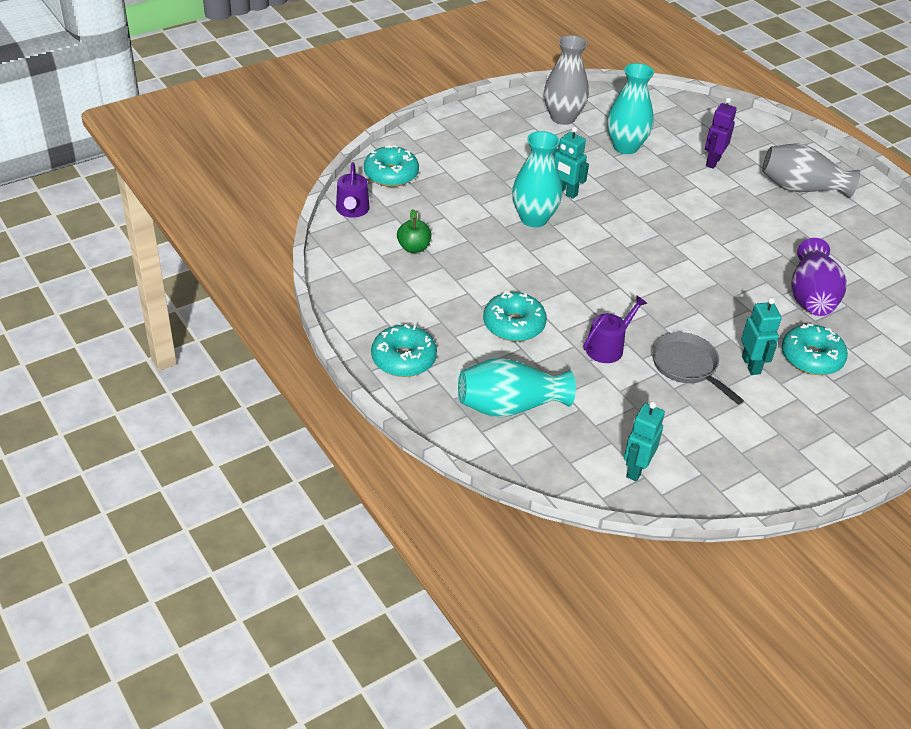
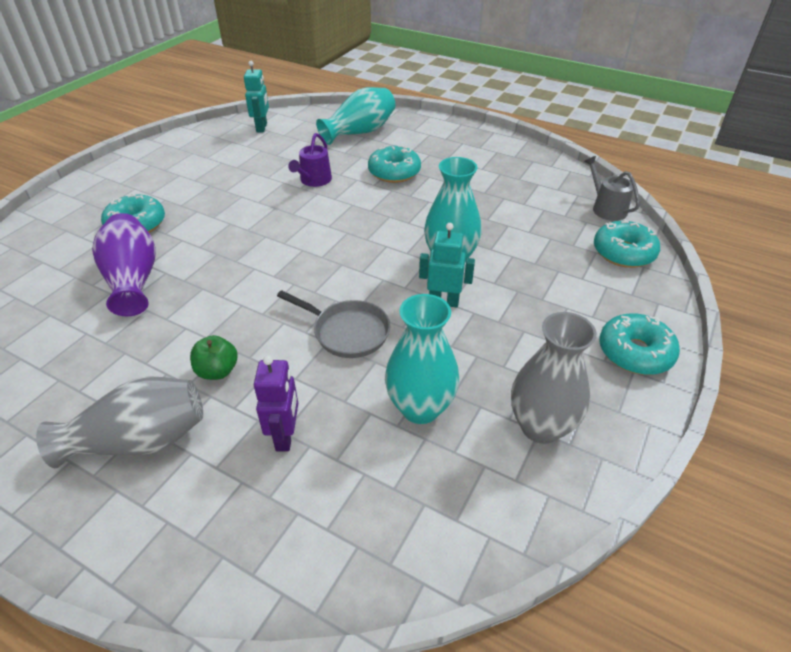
camera: 155 degrees right, 0 degrees up
(352, 210) = (606, 208): purple watering can -> grey watering can
(403, 359) = (448, 133): turquoise donut -> turquoise donut (635, 352)
(414, 248) = (522, 197): green apple -> green apple (217, 371)
(687, 366) = (246, 187): grey pan -> grey pan (347, 332)
(751, 365) = (191, 203): turquoise robot -> none

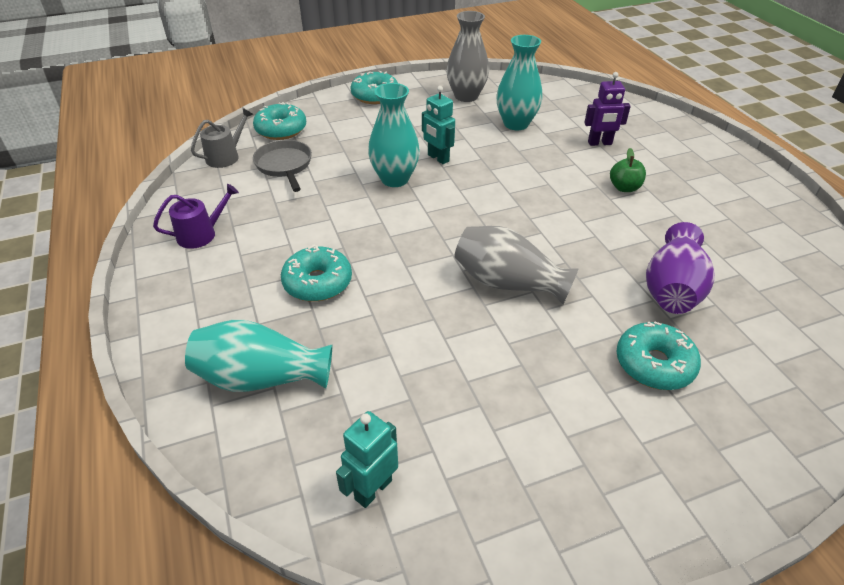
camera: 140 degrees left, 0 degrees up
(140, 440) = (688, 175): grey vase -> grey vase (508, 283)
(285, 436) = (600, 143): purple robot -> purple robot turned 135 degrees counterclockwise
(314, 180) = (410, 320): purple watering can -> purple watering can (201, 234)
(347, 332) = (520, 171): grey pan -> grey pan (284, 165)
(606, 208) = (226, 156): grey watering can -> grey watering can turned 150 degrees counterclockwise

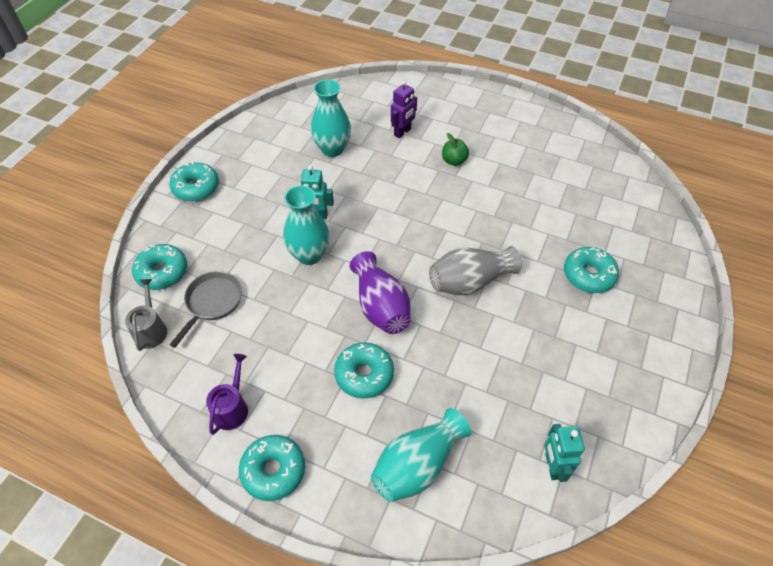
camera: 45 degrees left, 10 degrees up
(166, 292) = (273, 470): none -> turquoise donut
(284, 165) = (212, 302): grey pan -> grey pan turned 90 degrees clockwise
(466, 96) = (268, 144): grey vase -> none
(672, 289) = (549, 219): purple vase -> purple vase (381, 306)

